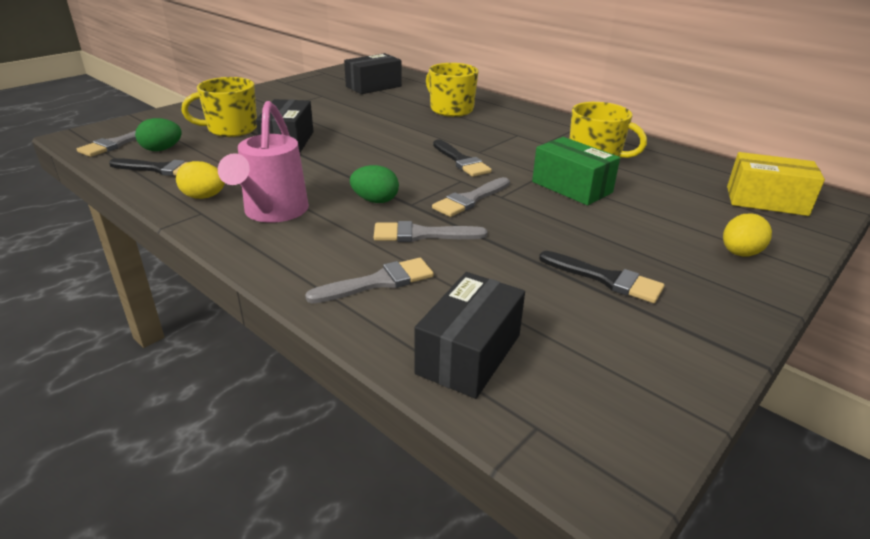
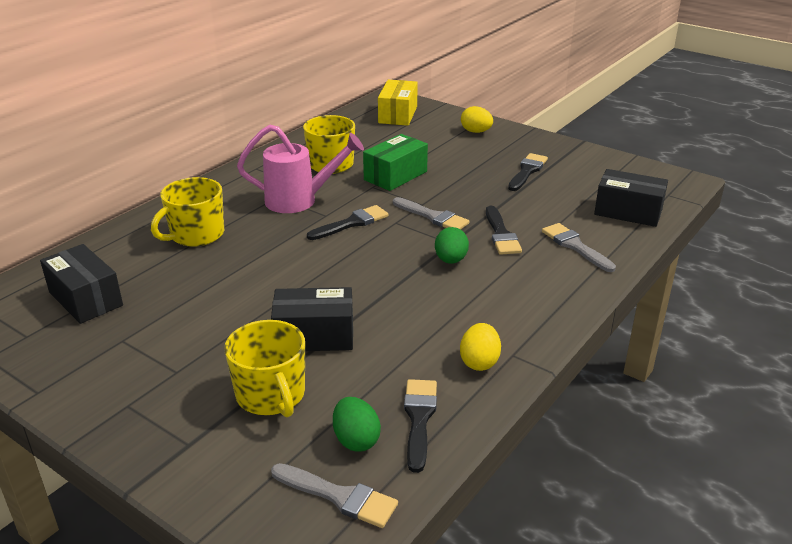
camera: 95 degrees left, 0 degrees up
(273, 212) = (495, 311): pink watering can -> pink watering can (299, 200)
(422, 234) = (501, 234): grey brush -> black brush

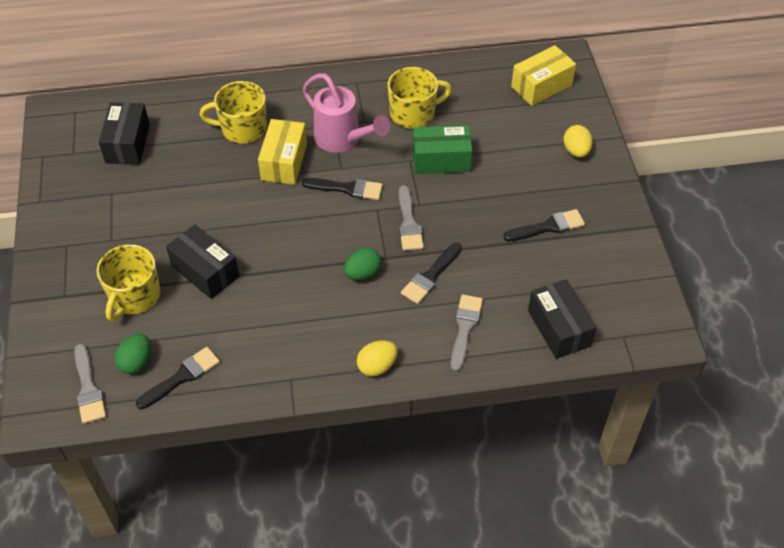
camera: 45 degrees right, 20 degrees up
(270, 235) = (284, 162): none -> yellow box
(479, 362) = (264, 368): yellow egg -> yellow egg (377, 366)

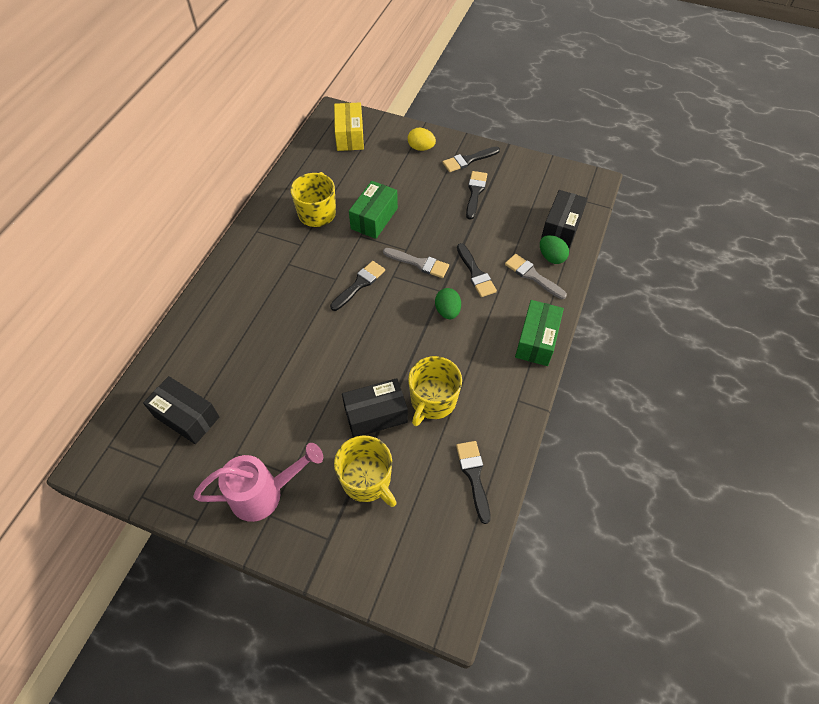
camera: 60 degrees left, 5 degrees up
(88, 388) = (444, 557): grey brush -> none
(136, 362) = (439, 506): green egg -> green egg (551, 257)
(242, 128) = (241, 324): yellow mug -> yellow mug (433, 401)
(284, 162) = (300, 312): yellow box -> none
(342, 140) = (308, 265): pink watering can -> pink watering can (264, 493)
(377, 366) = (536, 340): yellow egg -> green box
(559, 328) = (561, 228): black box -> black box turned 75 degrees counterclockwise
(594, 200) = (468, 160): none -> black brush

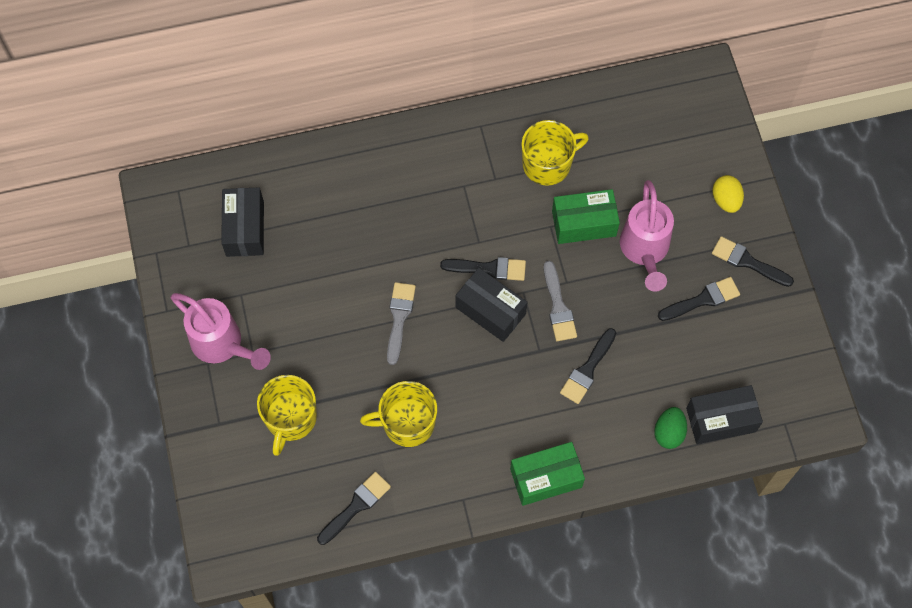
camera: 55 degrees right, 10 degrees up
(349, 136) = (683, 115): yellow box -> none
(376, 415) = (357, 383): black box -> black box (490, 311)
(419, 200) = (645, 250): none -> pink watering can
(447, 311) = (518, 372): green egg -> none
(532, 276) = (628, 427): grey brush -> grey brush (399, 318)

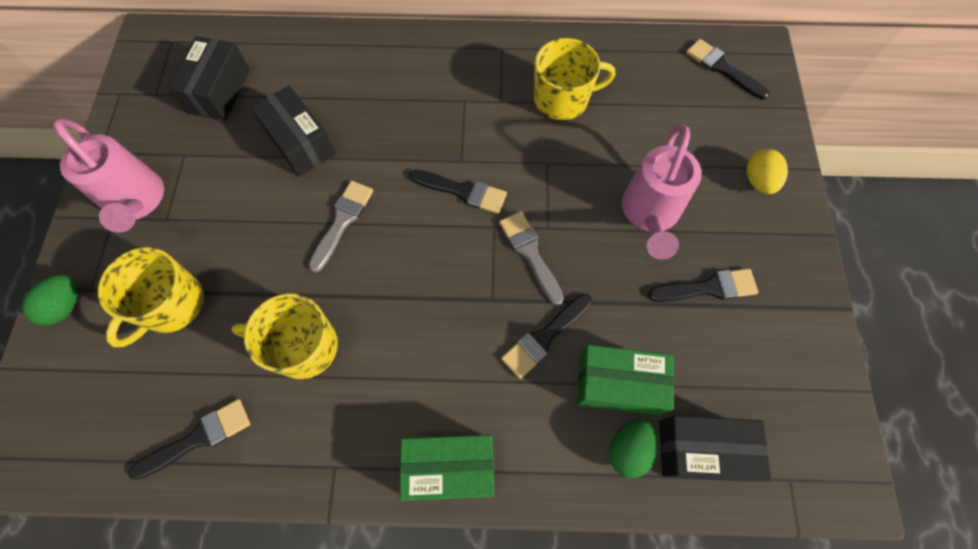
camera: 15 degrees right, 0 degrees up
(207, 441) = (66, 306): none -> green egg
(490, 311) = (449, 238): black box -> black box (300, 142)
(558, 306) = (530, 253): grey brush -> grey brush turned 150 degrees clockwise
(584, 223) = (585, 168): green box -> green box (618, 384)
(747, 262) = (773, 256): black brush -> black brush (722, 68)

